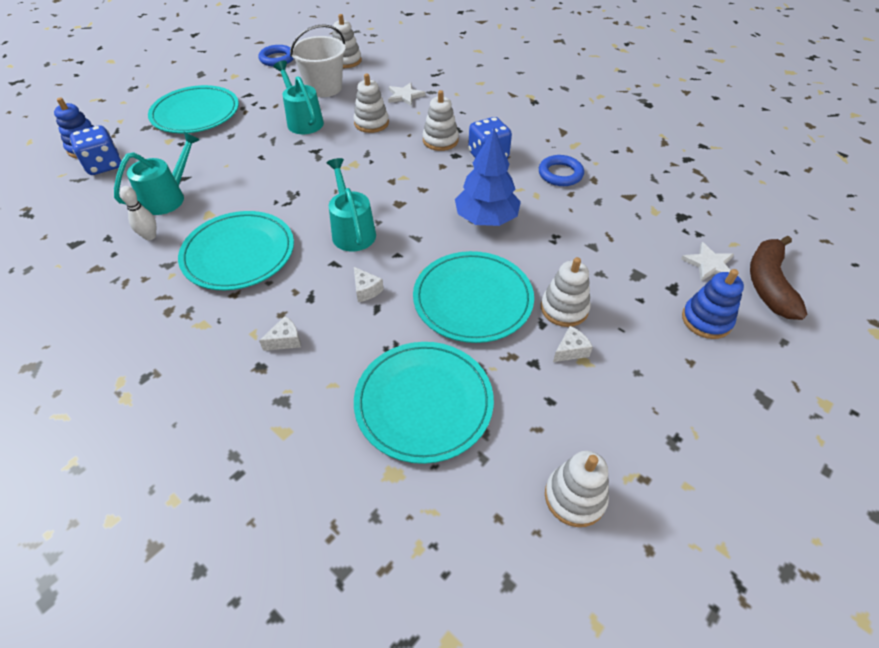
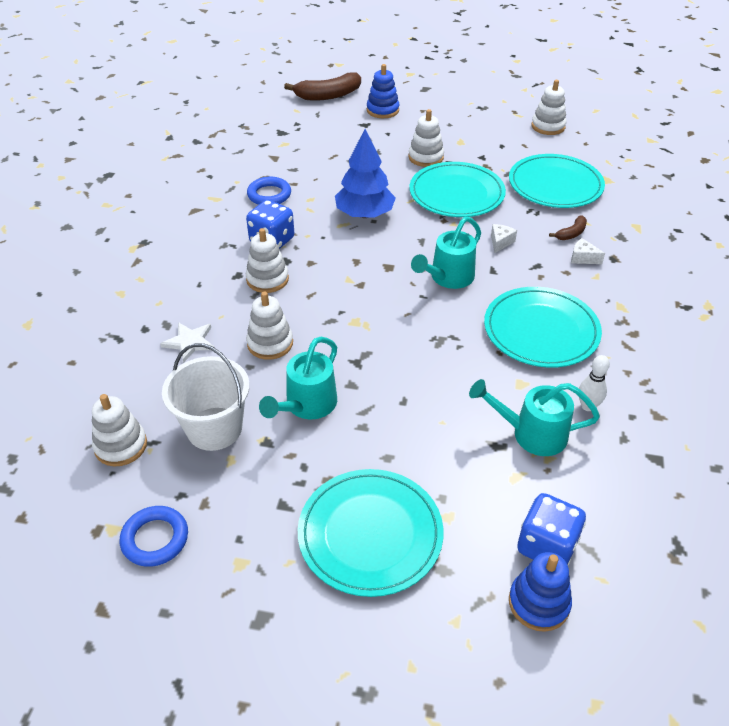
camera: 120 degrees left, 5 degrees down
(328, 357) = (571, 233): none -> brown banana
(570, 350) = (458, 147): white cheese -> none
(709, 264) = (327, 116): white star -> none

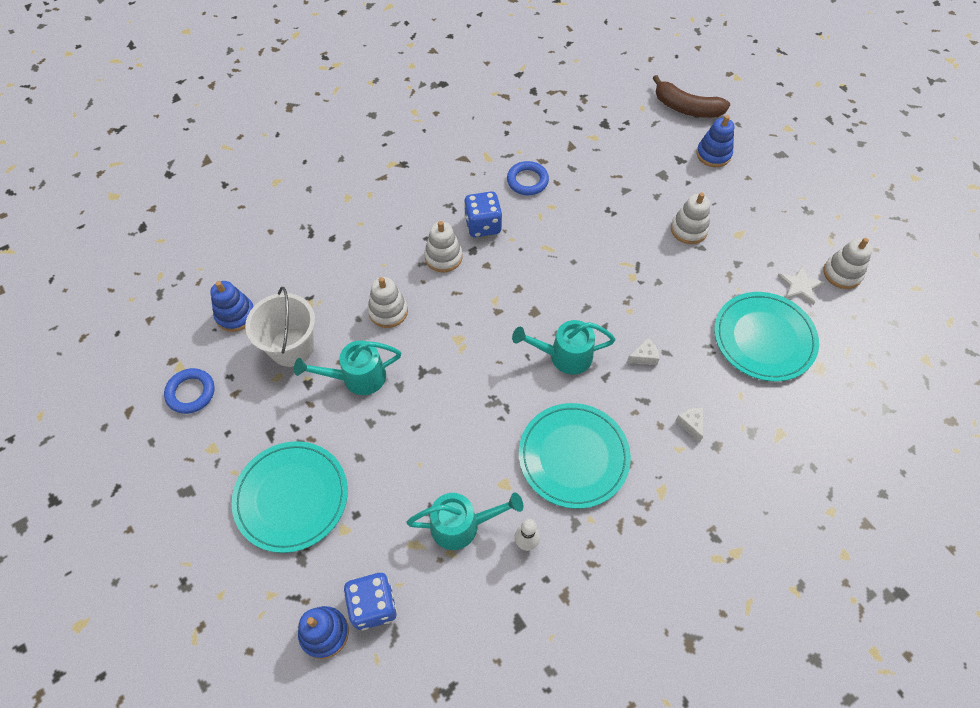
camera: 45 degrees right, 15 degrees up
(121, 446) = (235, 315): white stacking toy -> blue stacking toy
(190, 342) = (345, 270): white star -> white star (799, 286)
(365, 214) = (574, 250): blue tree -> none
(456, 193) = (668, 284): turquoise plate -> none
(531, 433) = (462, 525): turquoise watering can -> turquoise watering can turned 120 degrees clockwise
(571, 233) = (713, 395): brown banana -> none

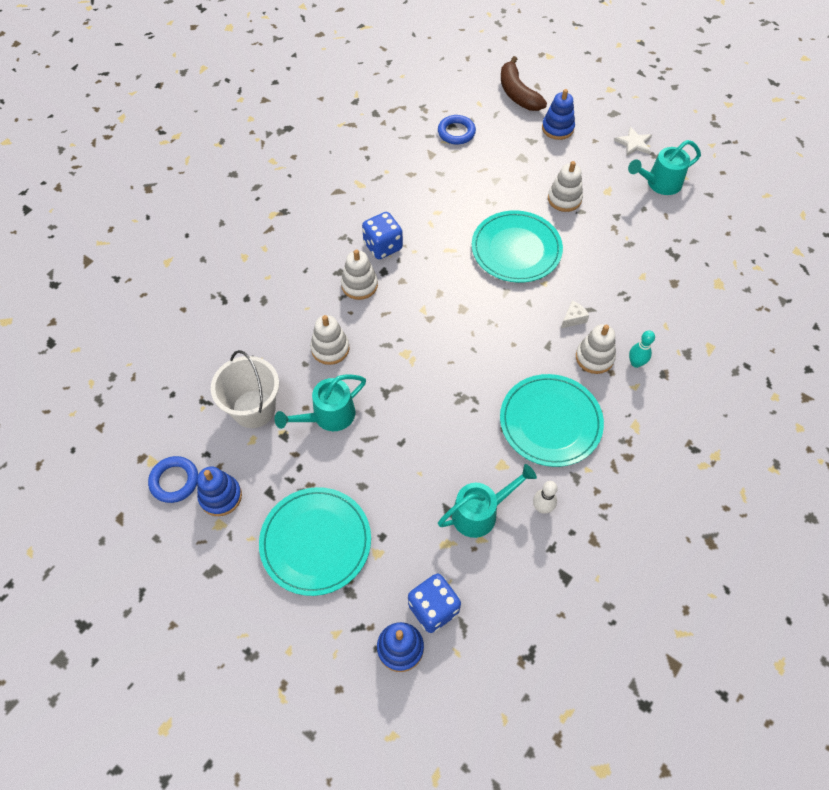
camera: 20 degrees left, 0 degrees up
(235, 315) = (185, 396): blue stacking toy -> blue stacking toy (220, 496)
(527, 181) = (405, 195): blue ring -> blue ring (456, 132)
(564, 356) = (505, 339): turquoise watering can -> turquoise watering can (659, 183)
(686, 108) = (517, 94): brown banana -> brown banana turned 60 degrees clockwise
(691, 424) = (636, 363): white cheese -> turquoise bowling pin
(764, 338) = (664, 273): turquoise plate -> turquoise plate (516, 249)
(799, 286) = (675, 220): white star -> white star (634, 143)
(842, 273) = (704, 200): white stacking toy -> white stacking toy (594, 357)

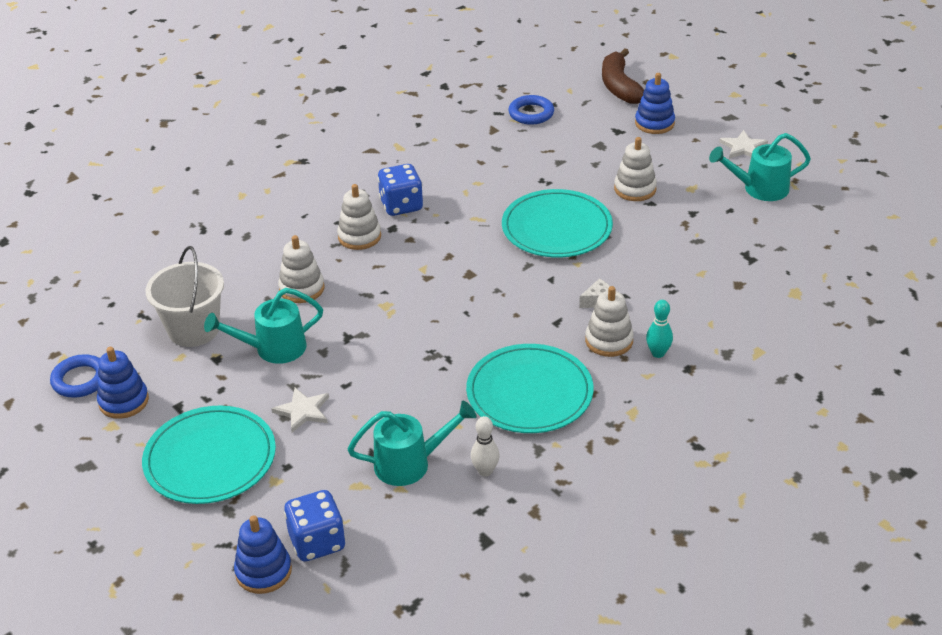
camera: 15 degrees right, 20 degrees down
(375, 476) = (303, 411): none -> white star

